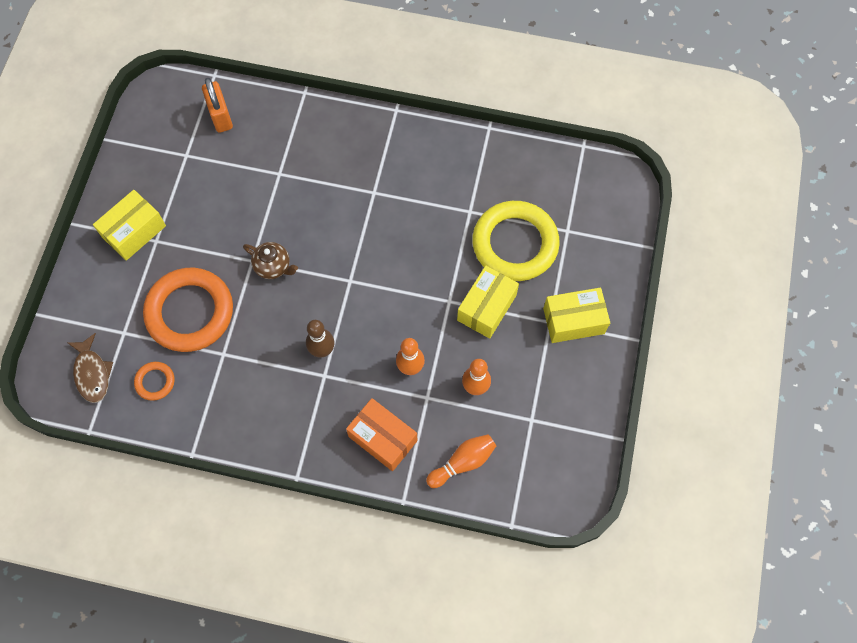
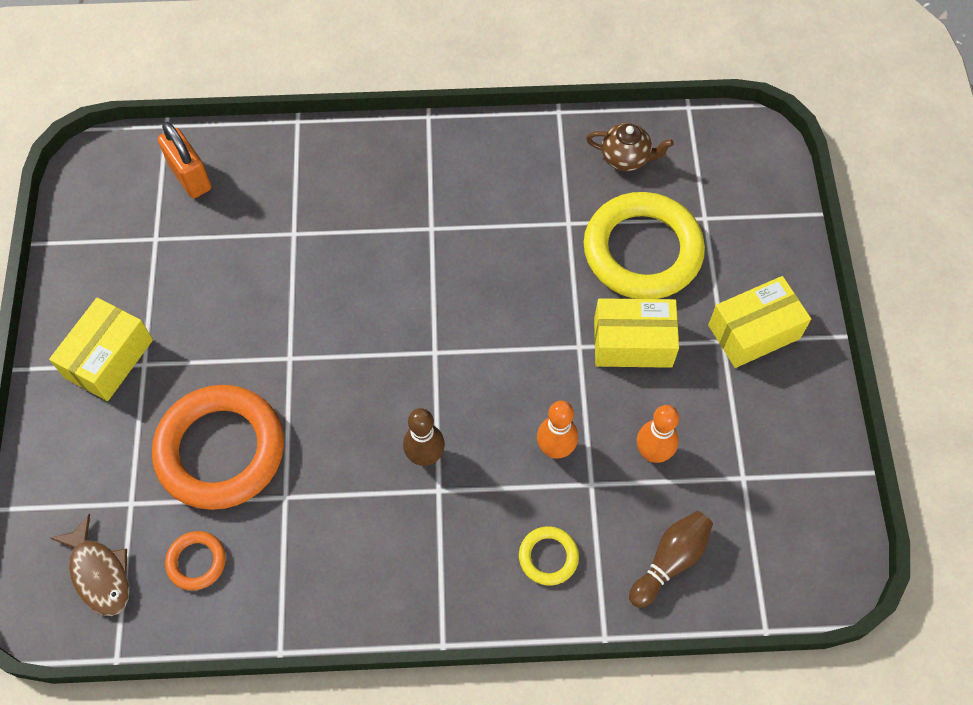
camera: 15 degrees left, 5 degrees down
(273, 266) = (322, 359): brown teapot -> brown teapot (626, 158)
(383, 438) = (548, 557): orange box -> yellow ring
(463, 462) = (670, 561): orange bowling pin -> brown bowling pin
(486, 307) = (632, 343): yellow box -> yellow box turned 75 degrees clockwise

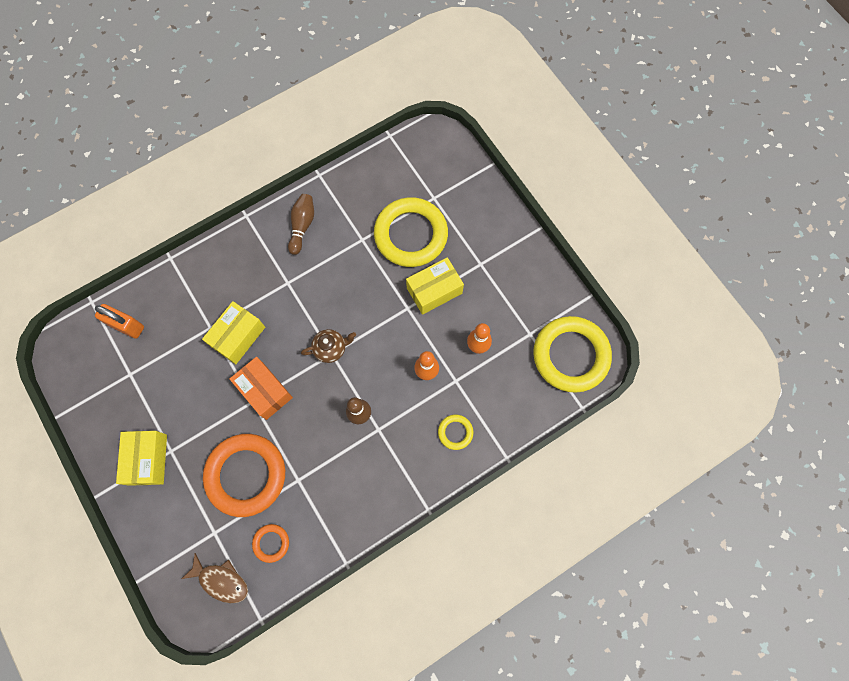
camera: 30 degrees left, 10 degrees up
(314, 353) = (264, 391): none -> orange box
(626, 158) = (372, 184): brown teapot -> brown teapot (331, 348)
(670, 561) = (517, 399): brown bowling pin -> brown bowling pin (302, 226)
(754, 332) = (493, 250): yellow box -> yellow box (238, 336)
(790, 543) = (570, 355): none -> yellow ring

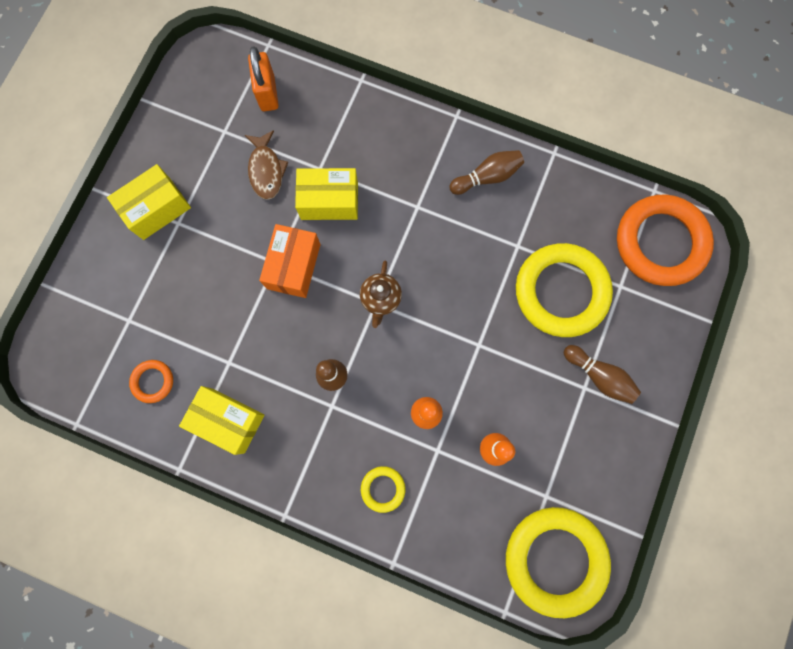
camera: 55 degrees right, 5 degrees up
(221, 580) = (89, 360): brown fish -> brown fish (266, 170)
(246, 475) = (201, 310): orange ring -> orange ring (660, 243)
(331, 348) = (381, 299): brown teapot -> brown teapot turned 60 degrees clockwise
(434, 290) = (518, 359): yellow box -> yellow box (228, 420)
(479, 250) = (598, 376): none -> brown bowling pin

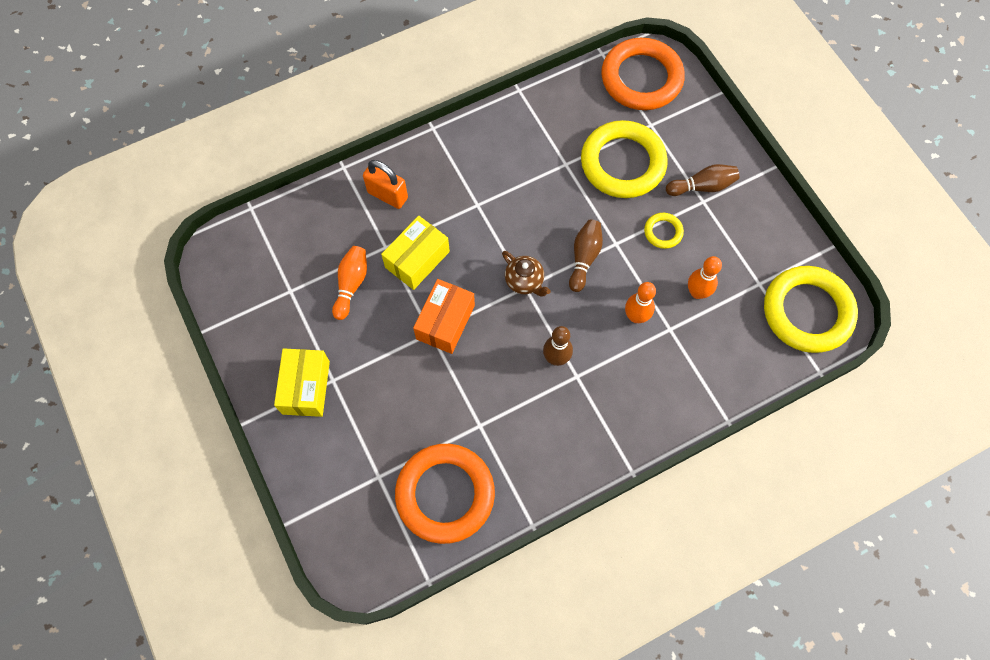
camera: 50 degrees left, 10 degrees down
(153, 381) = (445, 494): orange ring -> orange ring, size x2.26
(228, 420) = (524, 459): yellow box -> none
(266, 170) = (351, 285): brown fish -> orange bowling pin
(267, 93) = (290, 237): orange padlock -> orange padlock (387, 195)
(294, 266) = (445, 322): orange box -> orange box turned 60 degrees clockwise
(383, 488) = (667, 387): yellow ring -> yellow ring (663, 232)
(487, 177) = (497, 144): brown bowling pin -> brown bowling pin (584, 258)

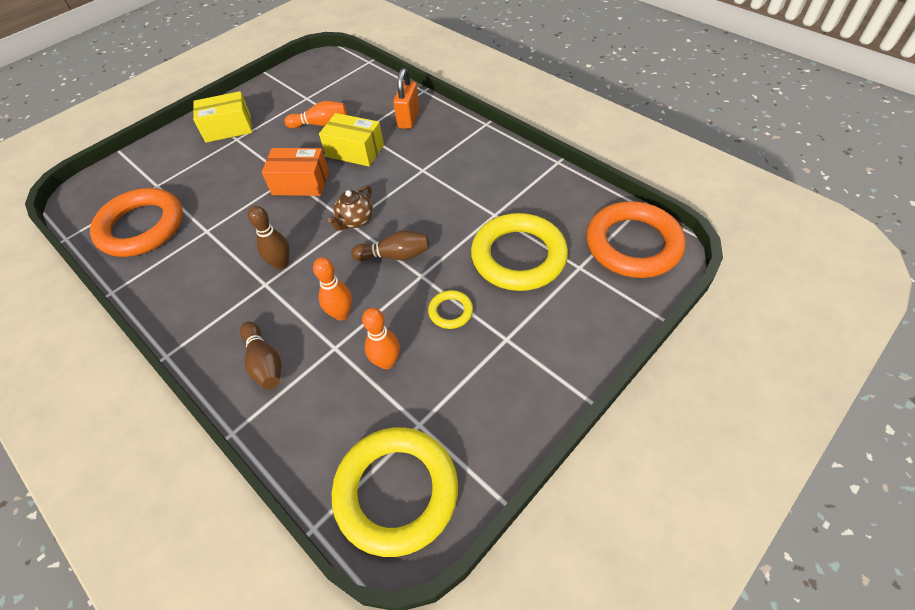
camera: 75 degrees right, 15 degrees down
(702, 186) = (525, 333): brown bowling pin -> brown bowling pin (264, 362)

